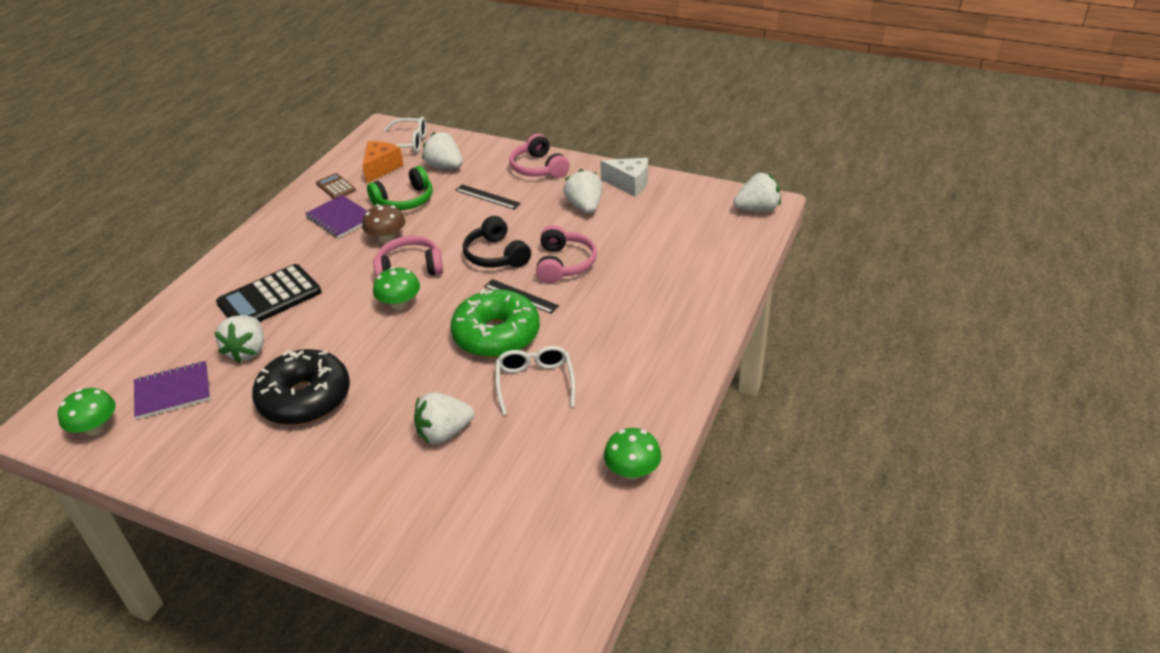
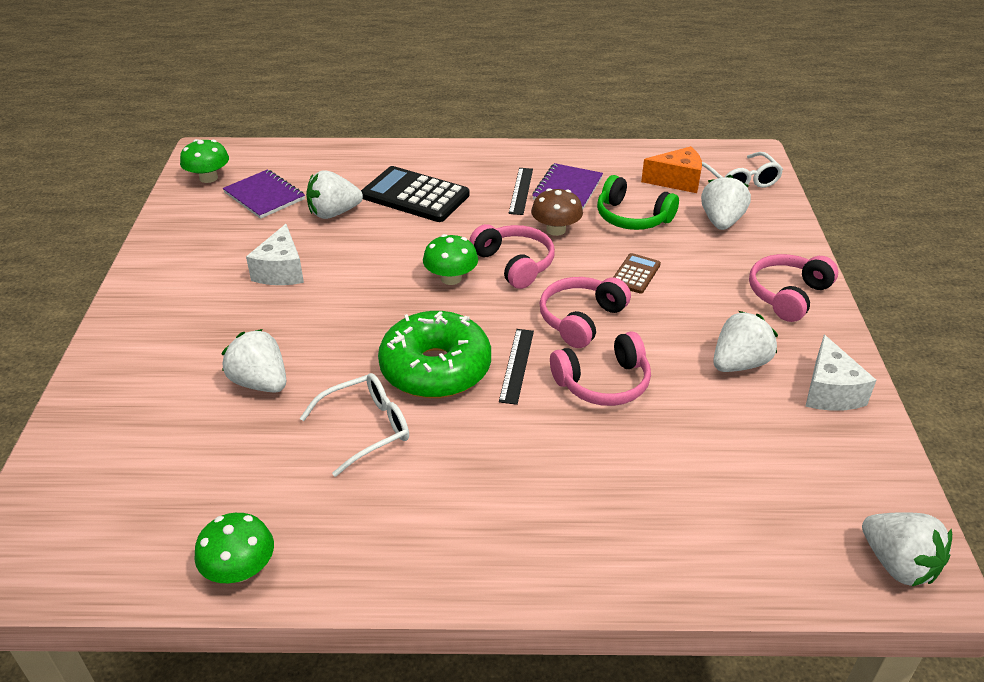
camera: 65 degrees right, 0 degrees up
(305, 398) = (281, 271): black donut -> white cheese
(335, 187) = (618, 166): brown calculator -> brown calculator (635, 274)
(487, 197) = (690, 274): black ruler -> black ruler (521, 191)
(496, 255) = (581, 319): black headphones -> pink headphones

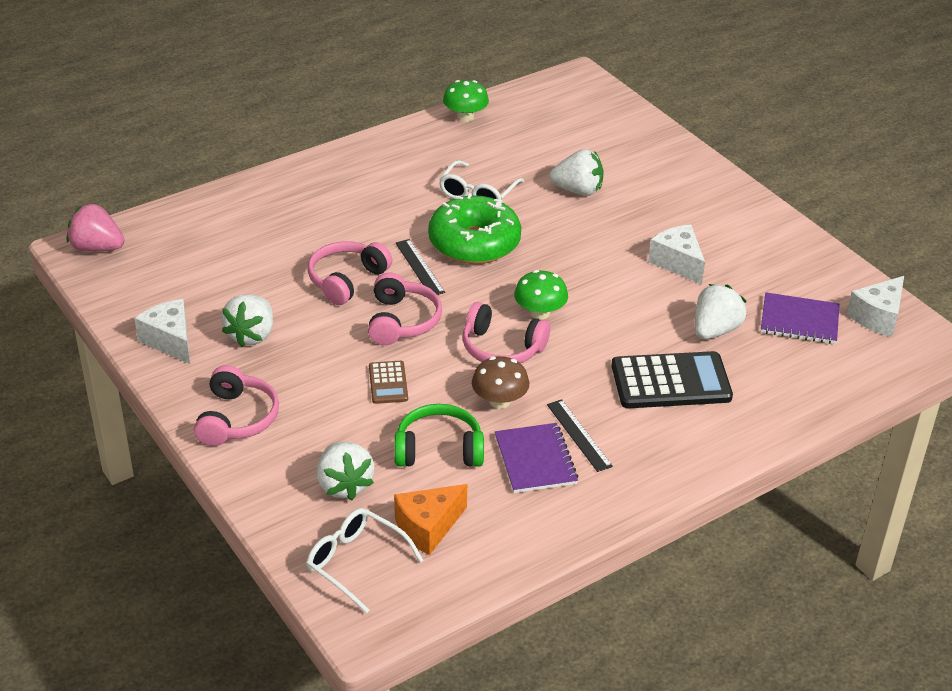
camera: 145 degrees right, 0 degrees up
(208, 178) = (877, 317): green mushroom -> white cheese
(898, 564) = (97, 248): white strawberry -> pink strawberry

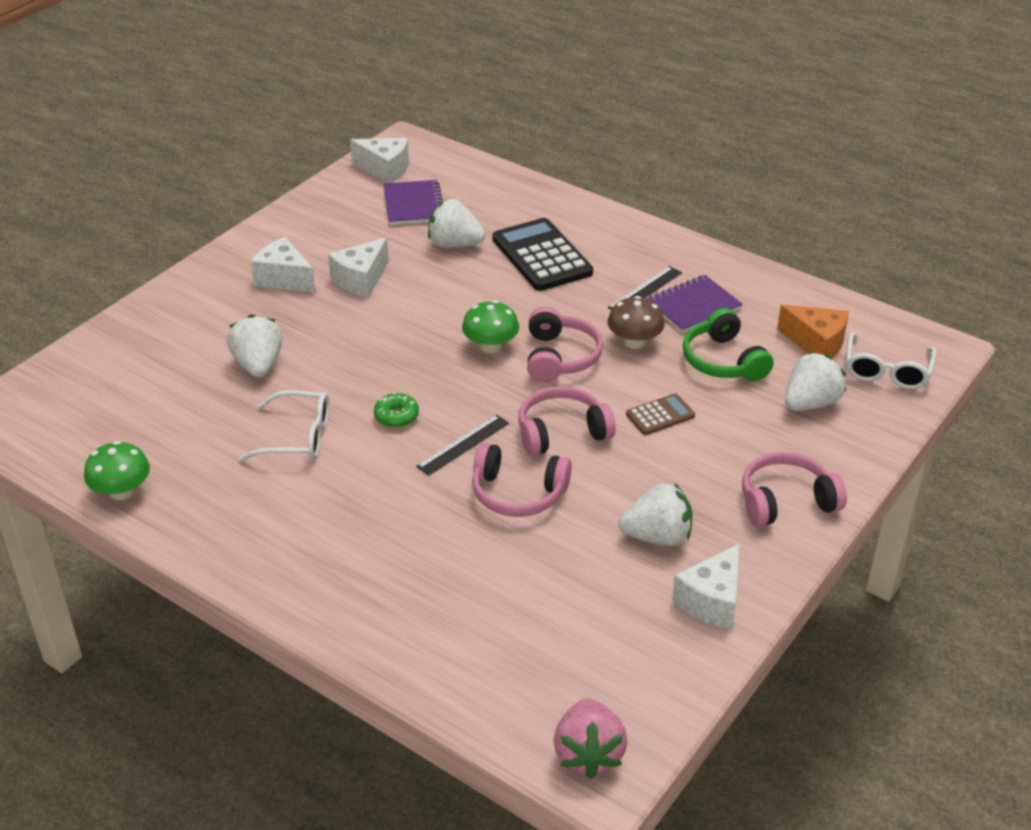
camera: 110 degrees left, 0 degrees up
(474, 243) = (396, 416): green donut -> green donut, size x0.41
(698, 222) = (284, 278): none -> white cheese

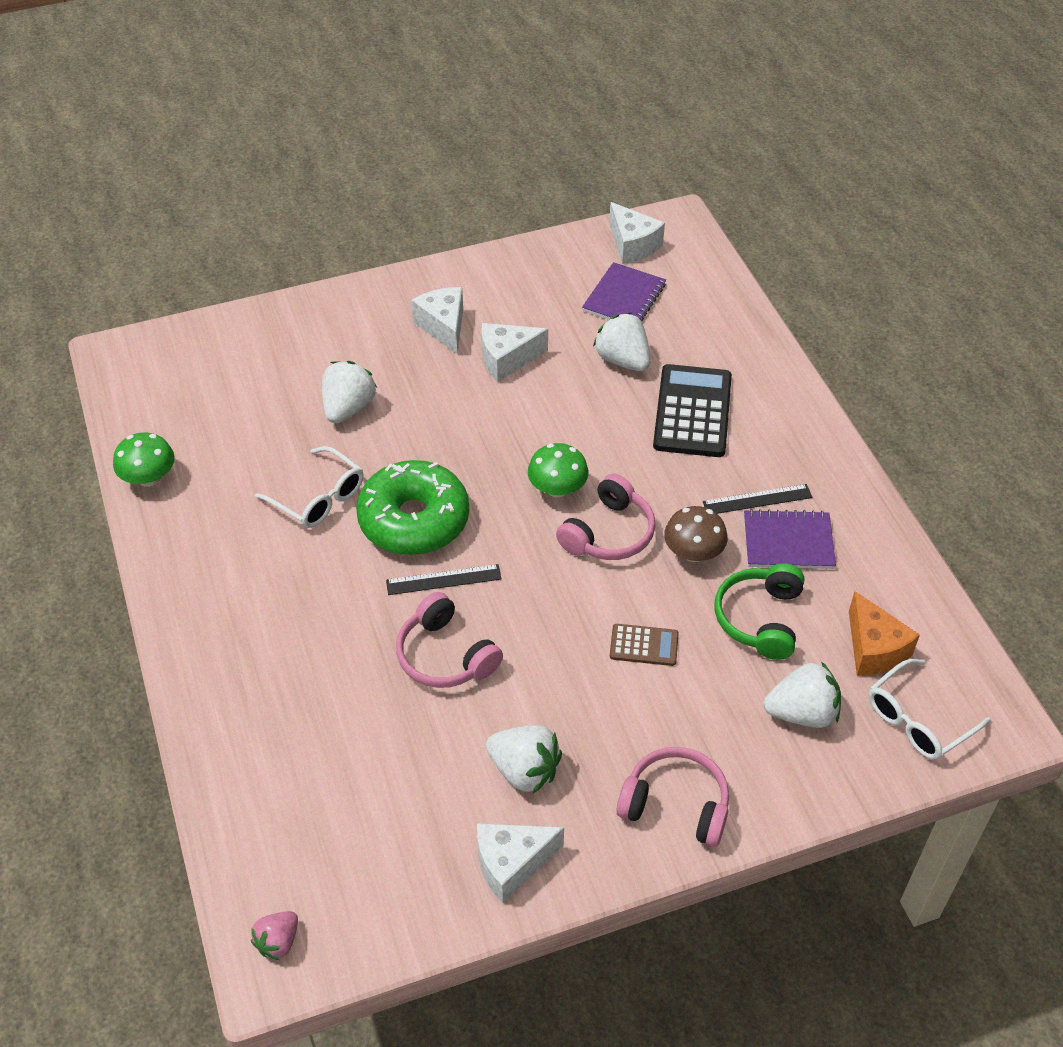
camera: 35 degrees right, 10 degrees up
(396, 416) = (414, 520): green donut -> green donut, size x2.43
(561, 432) = (538, 614): pink headphones -> none
(588, 754) = (278, 941): pink strawberry -> pink strawberry, size x0.62

